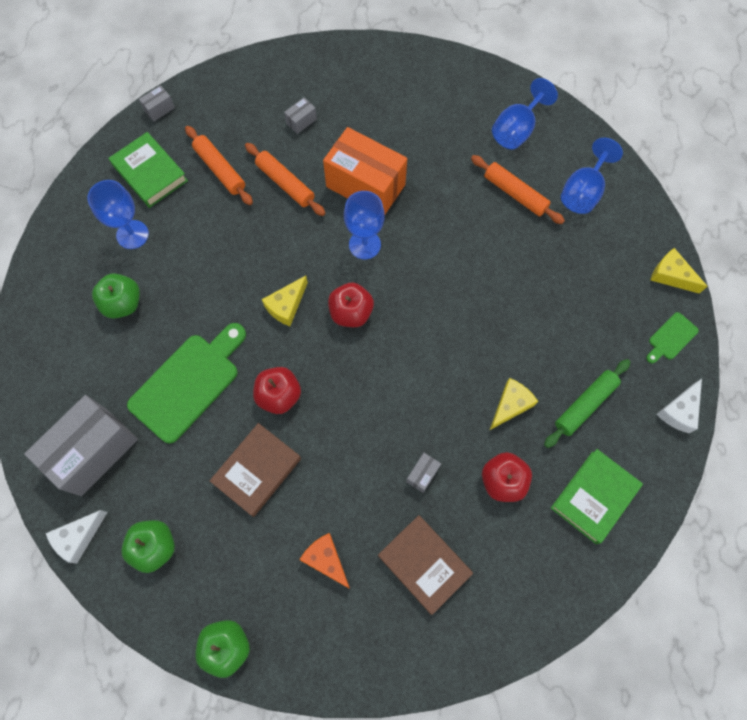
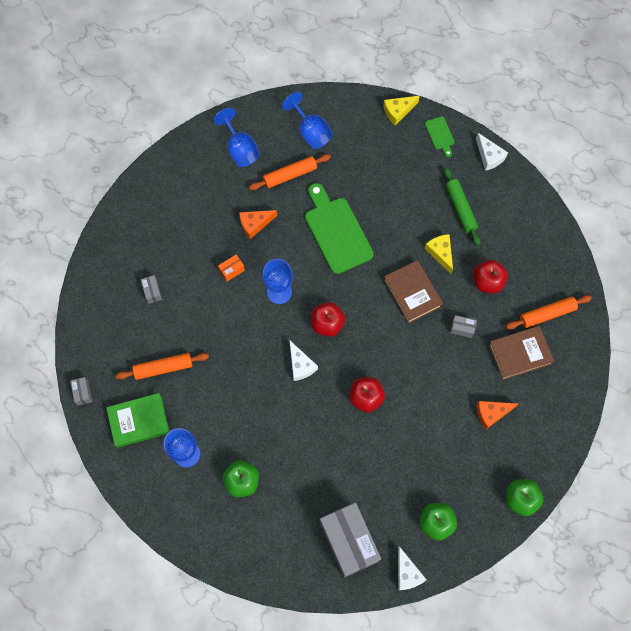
camera: 65 degrees left, 0 degrees up
(188, 383) = (328, 456): green cutting board -> green cutting board (336, 231)
(257, 470) = (413, 434): brown book -> brown book (412, 293)
(285, 183) = (200, 325): orange rolling pin -> orange rolling pin (547, 314)
(286, 305) = (300, 365): yellow cheese -> white cheese
(365, 186) = (232, 270): orange box -> orange box, size x0.40
(422, 474) = (462, 328): grey box -> grey box turned 45 degrees counterclockwise
(433, 184) = (255, 224): none -> orange cheese
(594, 497) = (520, 233): green book -> none

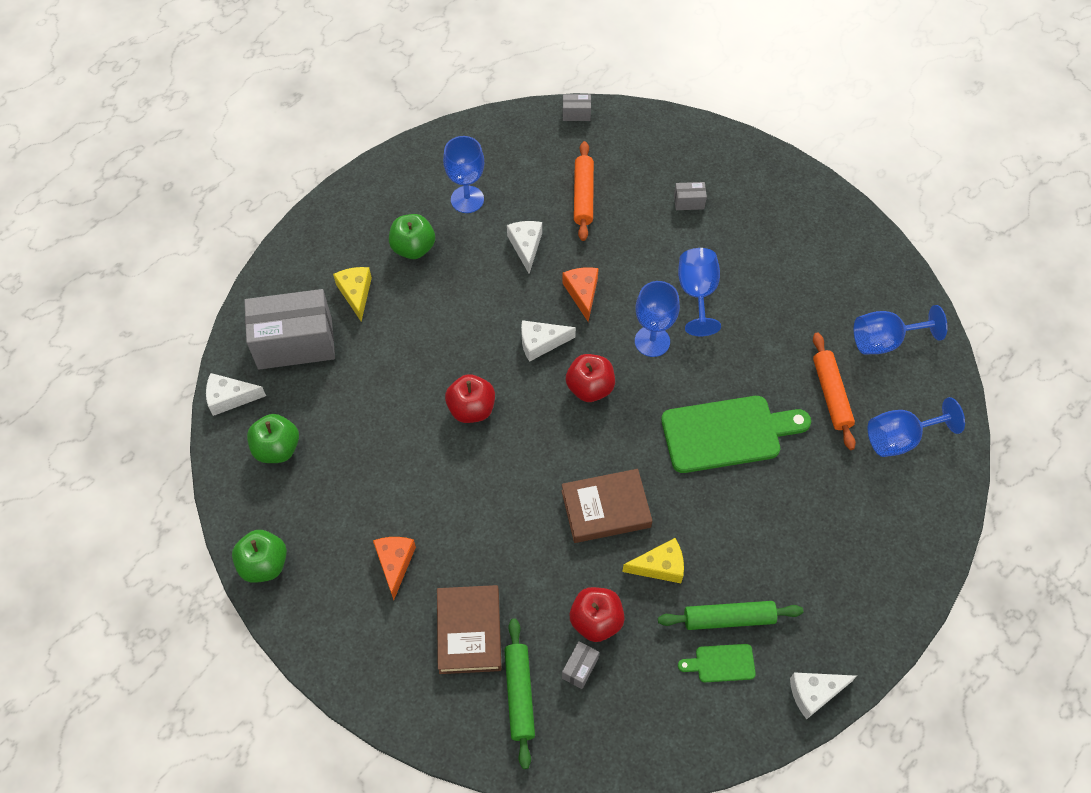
camera: 105 degrees right, 10 degrees down
(139, 421) = (523, 160): green book -> none
(220, 397) = (526, 246): none -> white cheese
(232, 270) = (697, 293): orange box -> blue goblet
(255, 224) = (761, 334): orange cheese -> orange cheese (582, 293)
(398, 111) = (920, 573): yellow cheese -> yellow cheese (356, 293)
(440, 135) = (867, 626): green cutting board -> green cutting board (721, 663)
(462, 328) = (532, 561): grey box -> grey box (580, 668)
(547, 314) = (519, 694): orange rolling pin -> green rolling pin

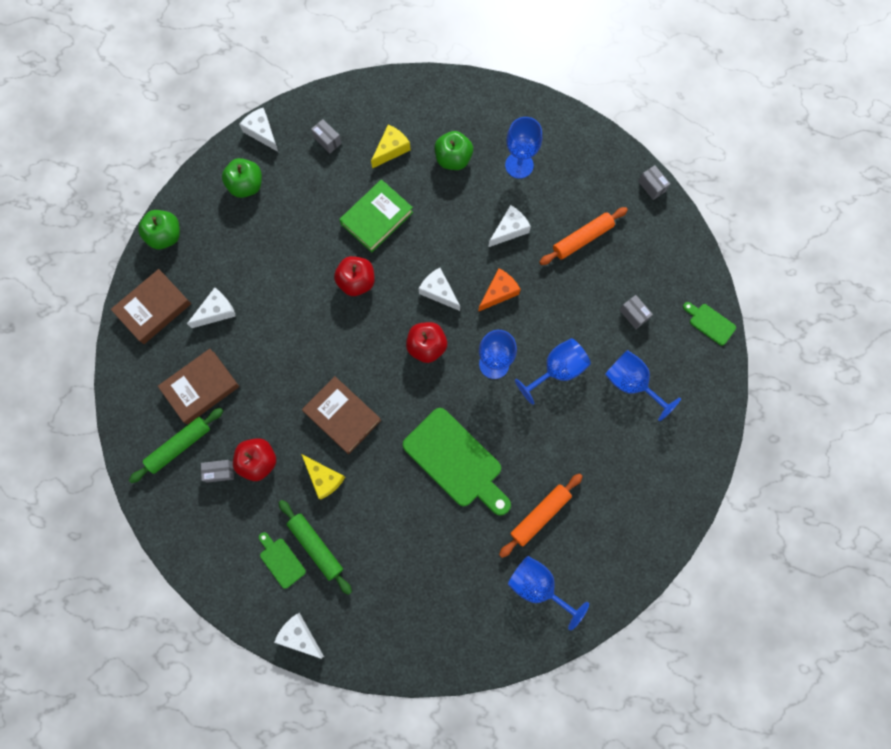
camera: 55 degrees right, 15 degrees up
(295, 343) = (327, 140): grey box -> grey box, size x0.40
(338, 627) = (153, 308): none -> brown book
(395, 563) = (216, 311): orange cheese -> white cheese
(418, 350) = (377, 218): none -> green book
(741, 151) = (710, 323): none -> green cutting board
(884, 341) = (615, 528): blue goblet -> blue goblet (631, 383)

